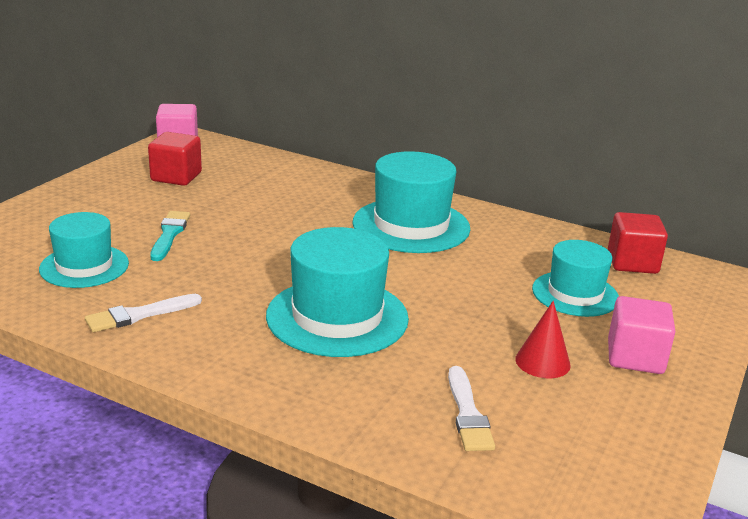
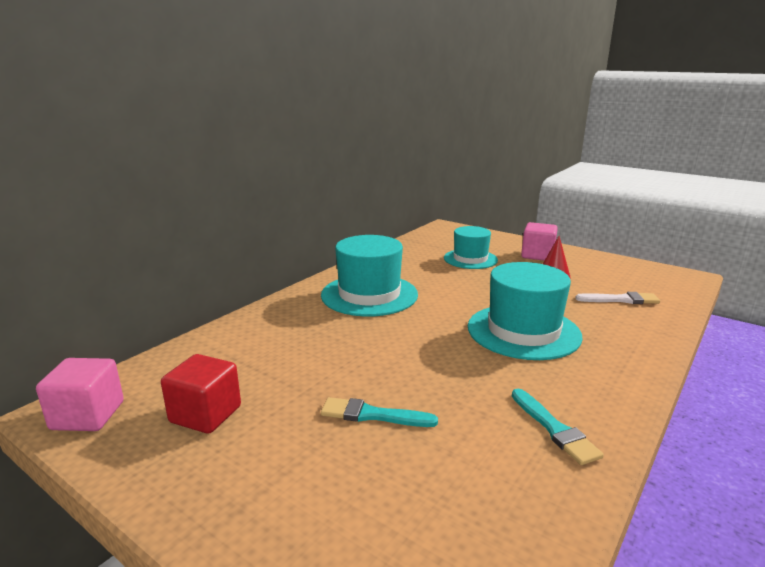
camera: 80 degrees left, 5 degrees down
(84, 266) = (455, 478): turquoise hat -> none
(139, 315) = (554, 429): white brush -> turquoise brush
(632, 262) = (428, 241): red cube -> none

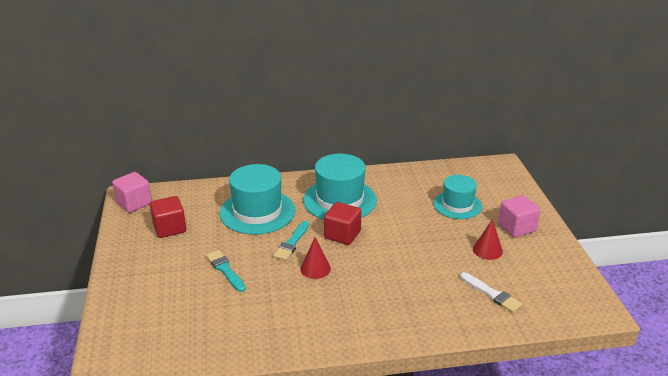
camera: 45 degrees right, 10 degrees up
(428, 318) = (342, 235): none -> red cube
(463, 357) = (315, 268): none -> red cone
(523, 331) = (377, 274): turquoise hat -> turquoise hat (257, 212)
(554, 429) = (284, 328): turquoise brush -> turquoise brush (292, 243)

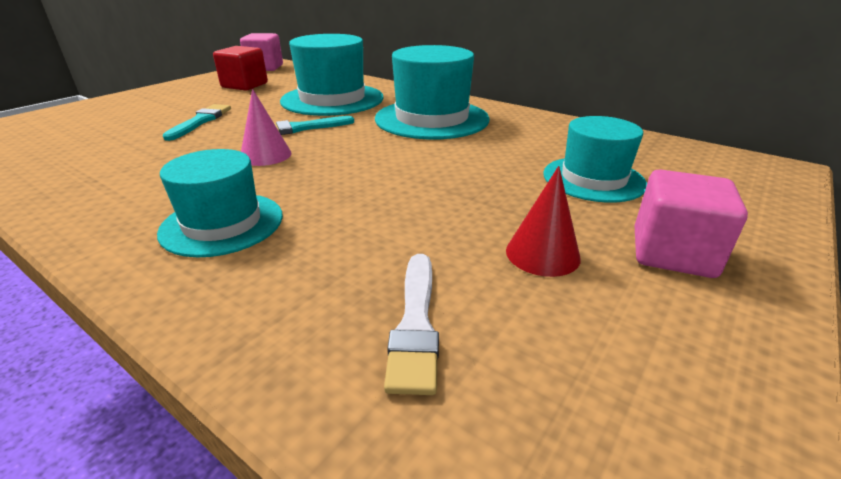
camera: 45 degrees right, 0 degrees up
(315, 268) = (265, 155): red cone -> pink cone
(342, 235) = (365, 143): red cube -> none
(377, 306) = (222, 223): none -> turquoise hat

